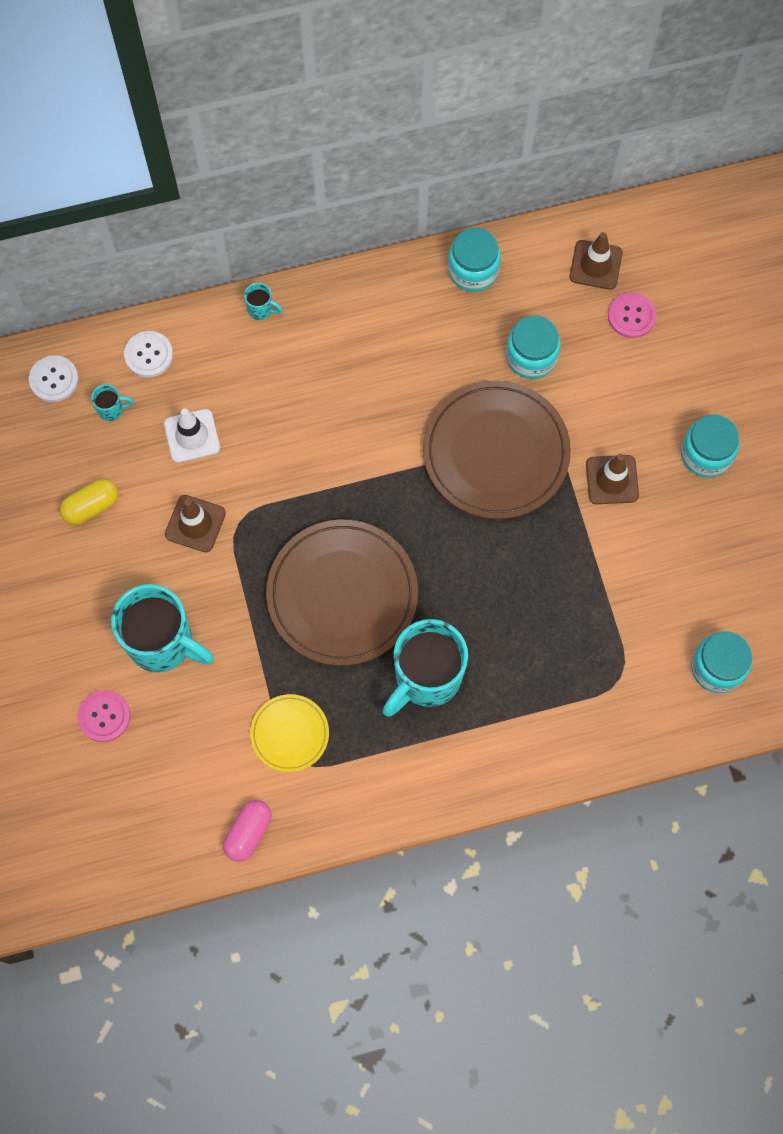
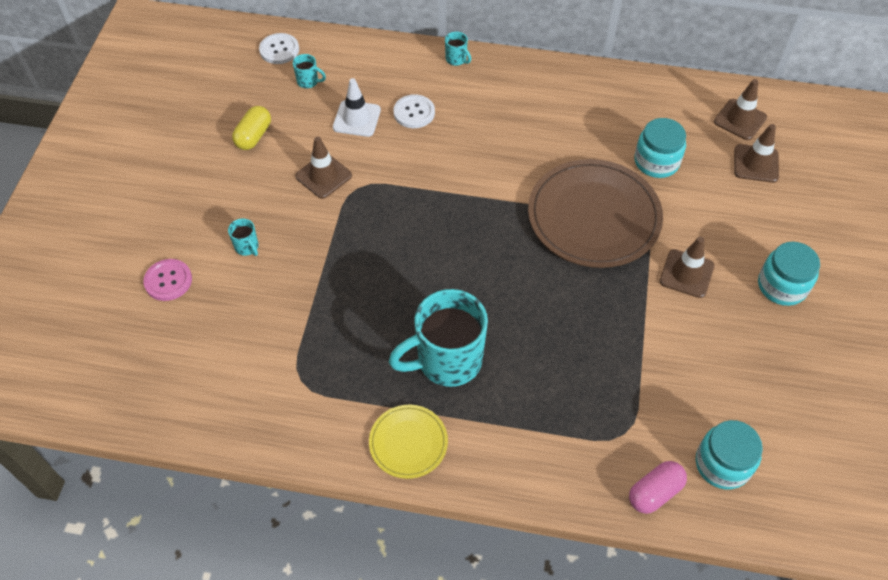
camera: 25 degrees right, 15 degrees down
(91, 506) = (253, 136): yellow capsule -> yellow capsule turned 60 degrees counterclockwise
(148, 355) = (356, 58): white button -> white button (414, 112)
(163, 643) = (247, 247): turquoise mug -> turquoise mug, size x0.41
(248, 833) = (225, 420): pink capsule -> pink capsule (654, 492)
(289, 734) = (306, 356): yellow plate -> yellow plate (408, 442)
(342, 594) = (410, 269): brown plate -> none
(473, 270) = (635, 90): turquoise jar -> none
(631, 316) = (756, 163): pink button -> brown traffic cone

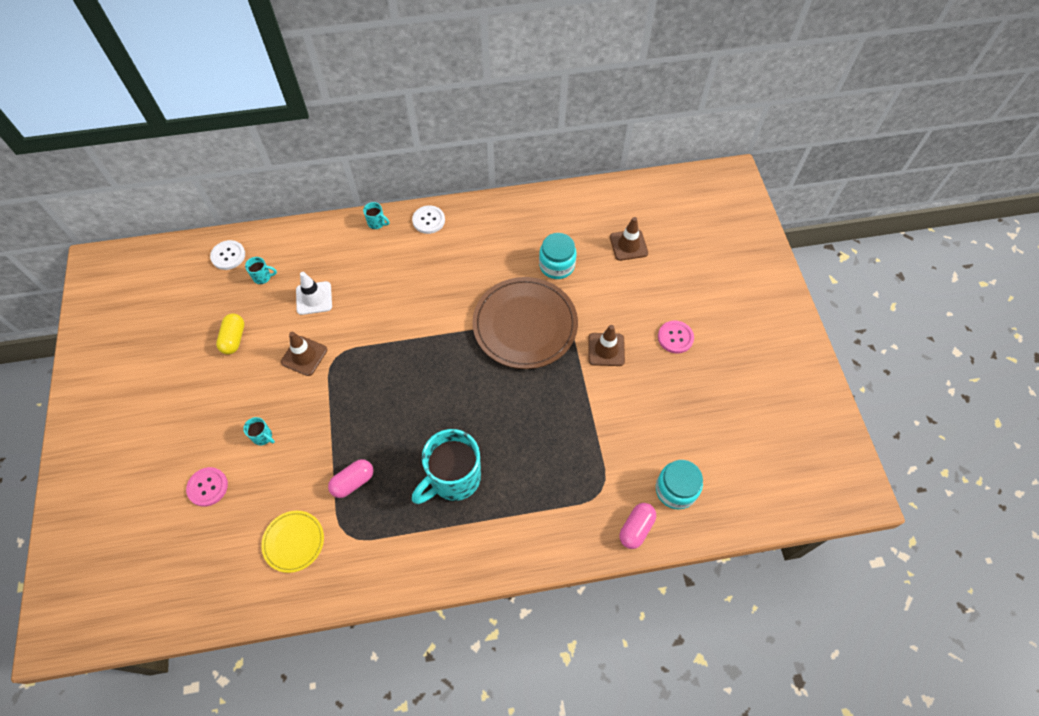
camera: 20 degrees left, 5 degrees up
(329, 327) = (353, 482): none -> pink capsule
(408, 442) = (446, 555): yellow plate -> yellow plate (293, 542)
(414, 112) = (358, 279): white button -> white button (428, 220)
(740, 119) = (606, 212): brown traffic cone -> none
(782, 286) = (675, 337): turquoise jar -> pink button

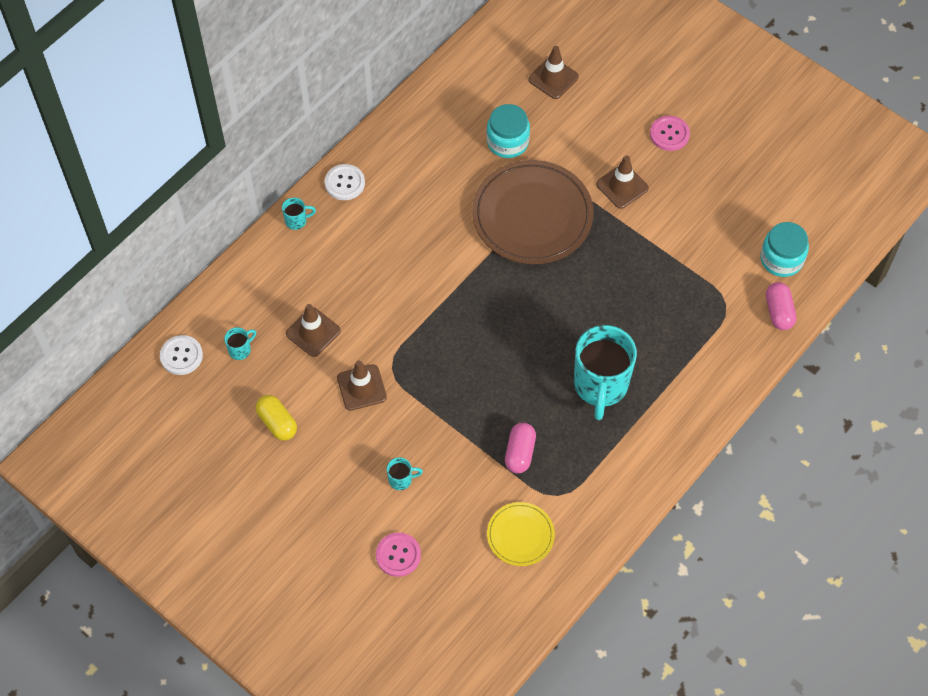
camera: 40 degrees left, 0 degrees up
(314, 298) = (313, 332): white traffic cone -> brown traffic cone

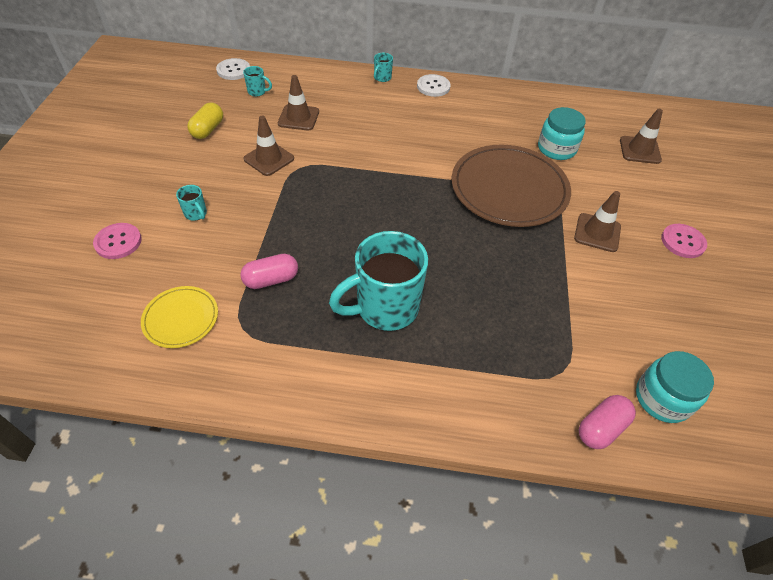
camera: 55 degrees right, 10 degrees down
(297, 221) = (382, 78): turquoise mug -> turquoise mug turned 75 degrees clockwise

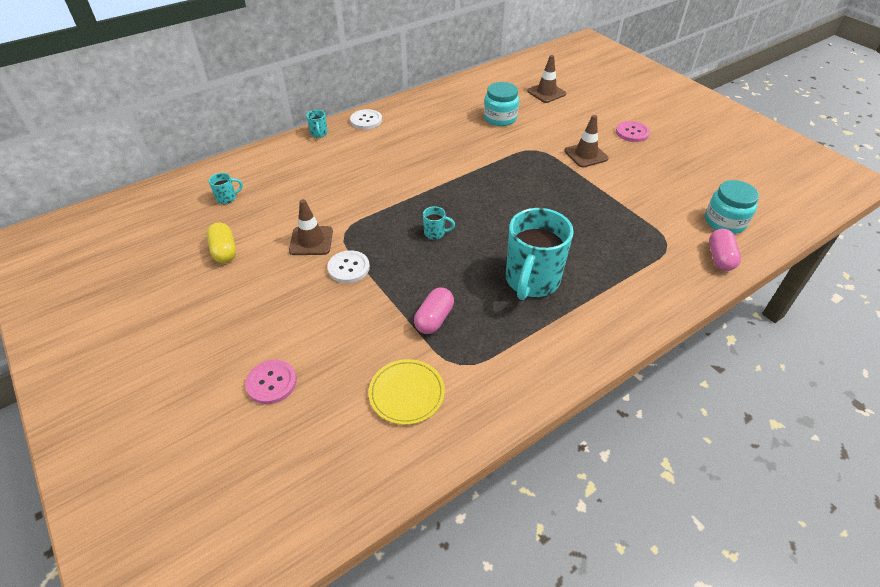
camera: 40 degrees left, 5 degrees down
(196, 214) = (309, 317): turquoise mug -> turquoise mug (435, 233)
(233, 70) = (179, 193): white button -> white button (348, 268)
(298, 118) = (292, 198): brown traffic cone -> none
(509, 189) = (505, 159): brown plate -> none

